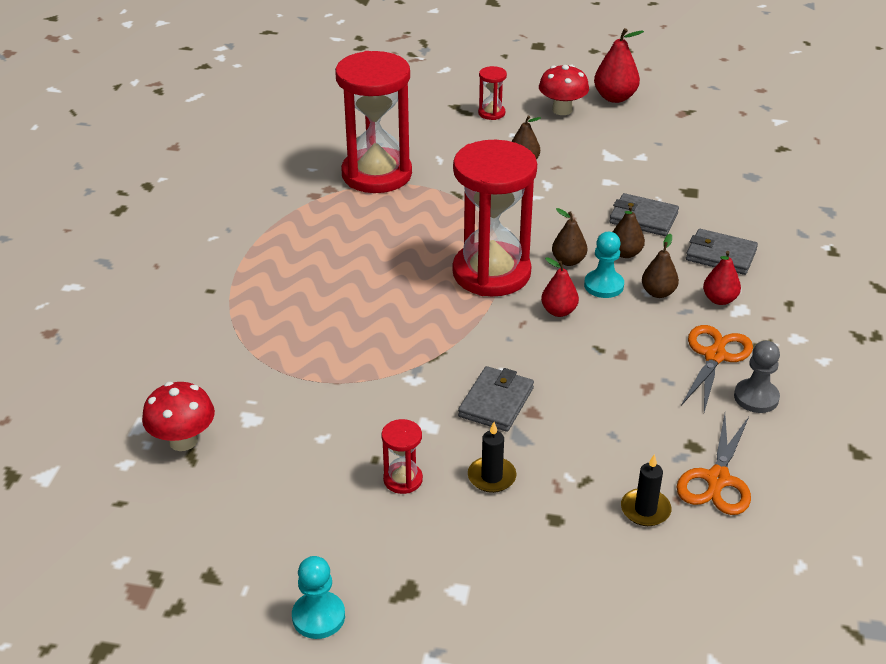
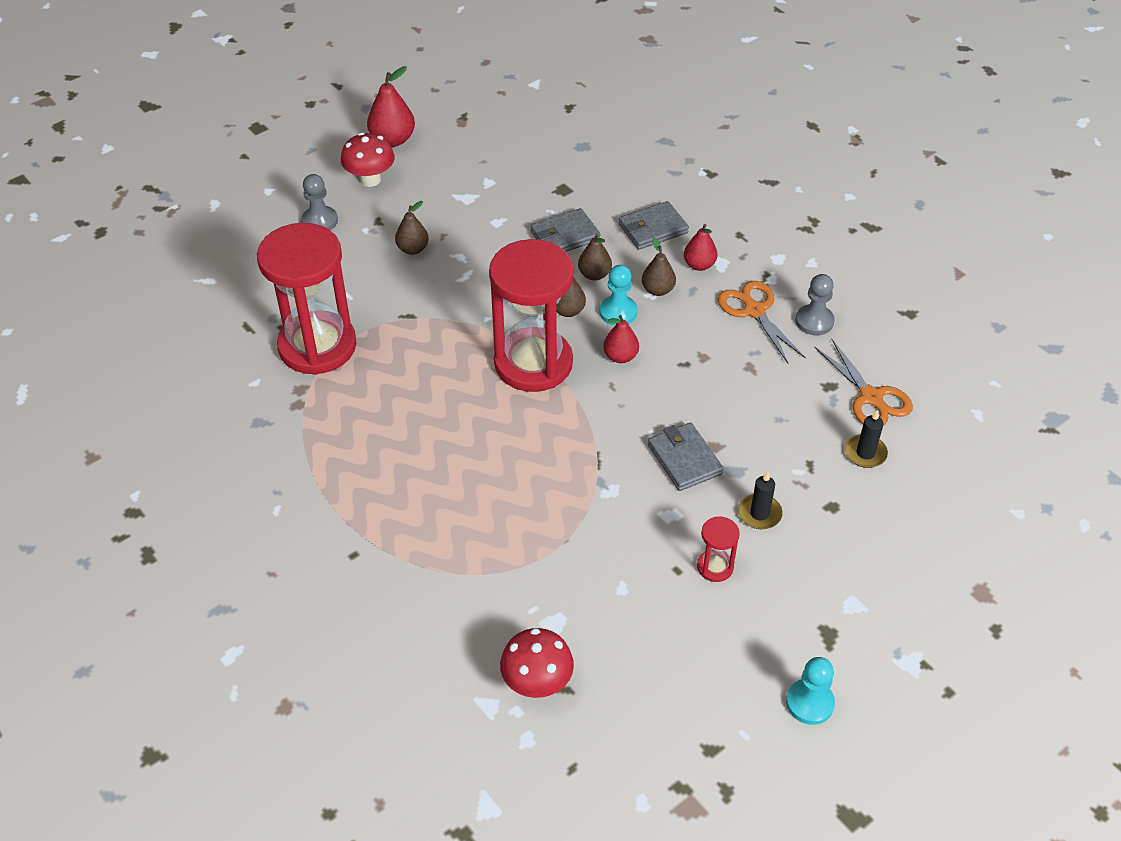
camera: 50 degrees left, 10 degrees up
(491, 113) = (320, 221): red hourglass -> grey pawn

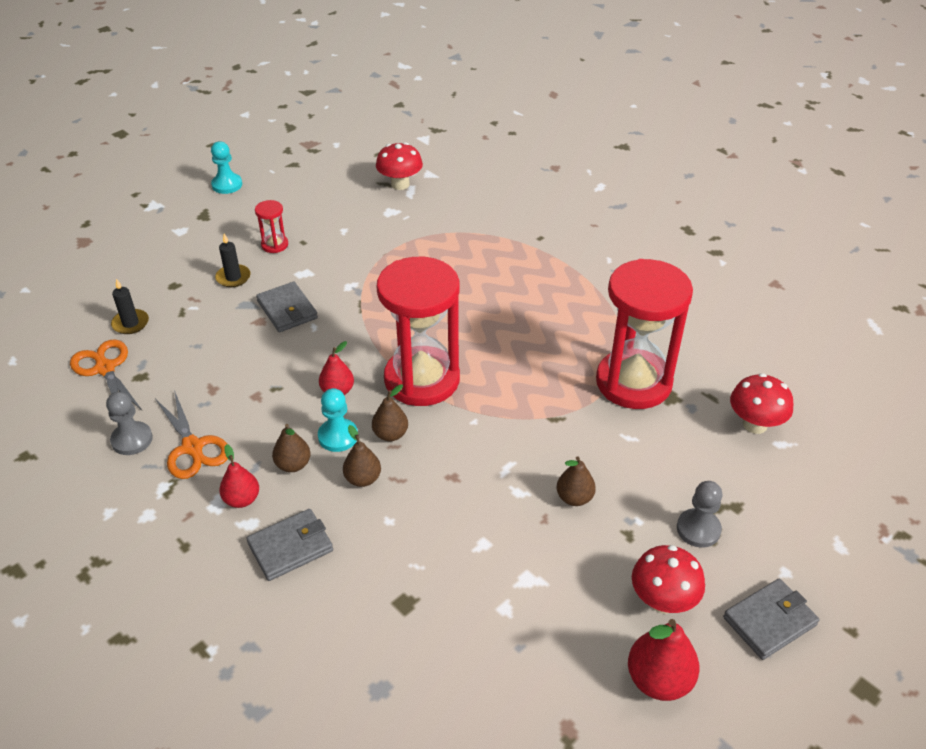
camera: 175 degrees right, 5 degrees down
(221, 298) = (755, 424): none -> red mushroom
(565, 236) = (398, 529): grey wallet -> grey wallet (769, 621)

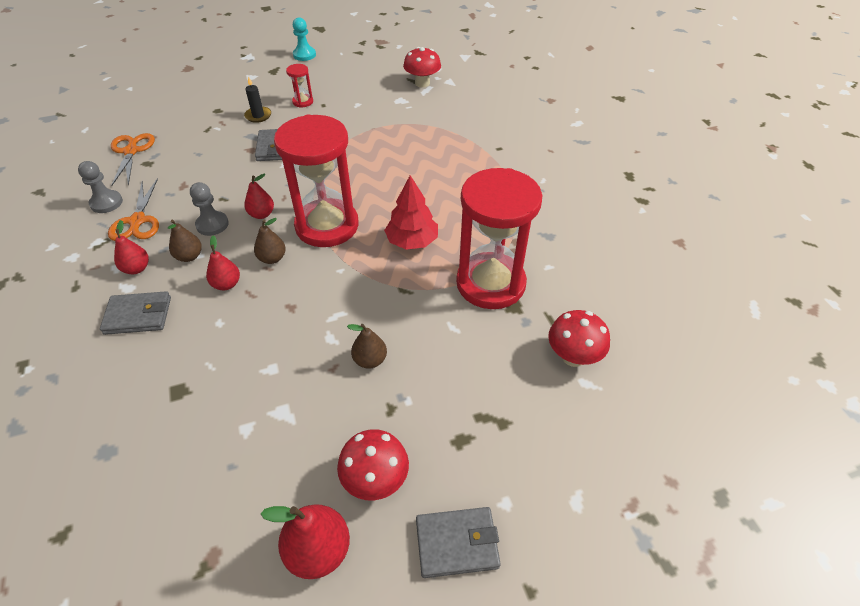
camera: 25 degrees right, 5 degrees up
(130, 323) = (170, 127): black candle -> none
(338, 436) = (235, 247): turquoise pawn -> none
(363, 479) = (226, 284): brown pear -> red pear
(525, 366) = (412, 241): none -> red tree
(698, 529) = (454, 429): grey pawn -> grey pawn (212, 224)

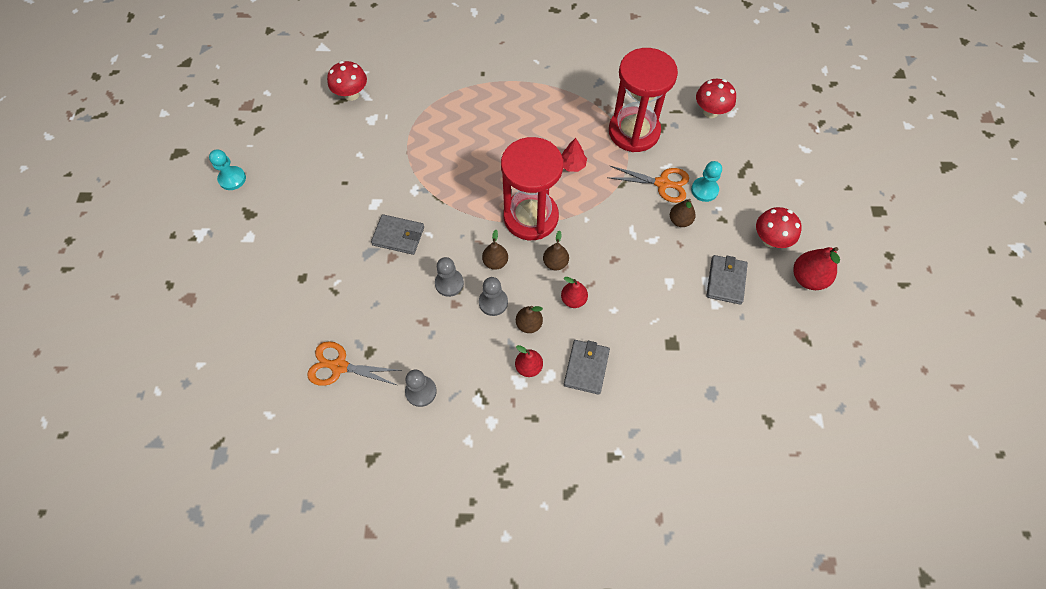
camera: 70 degrees left, 15 degrees up
(137, 221) = (462, 364): orange scissors -> orange scissors (662, 183)
(229, 190) = (449, 283): none -> grey pawn
(258, 116) = (334, 241): black candle -> none
(262, 214) = (495, 262): red pear -> brown pear
(303, 102) = (329, 198): red hourglass -> none
(412, 241) = (572, 165): red tree -> red tree, size x0.64
(431, 377) = (704, 190): none -> turquoise pawn
(457, 543) = (817, 211): grey wallet -> grey wallet (726, 281)

